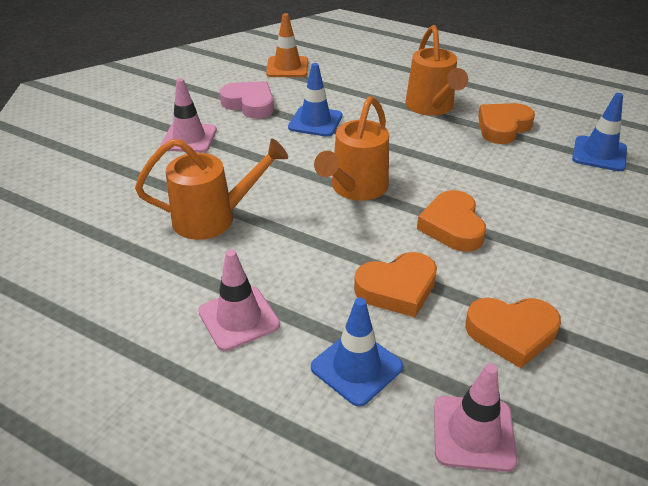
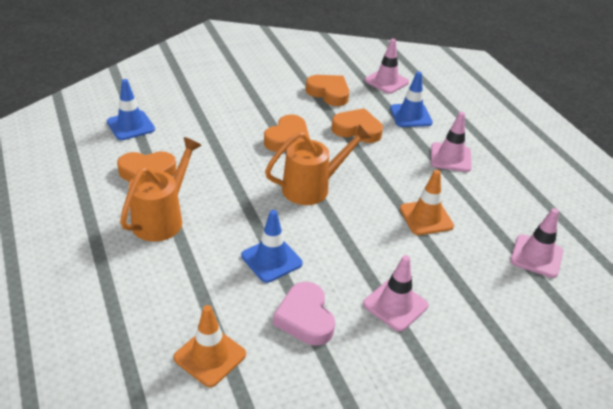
camera: 145 degrees left, 0 degrees up
(68, 237) = (536, 256): none -> pink traffic cone
(213, 218) = (426, 217): orange watering can -> orange traffic cone

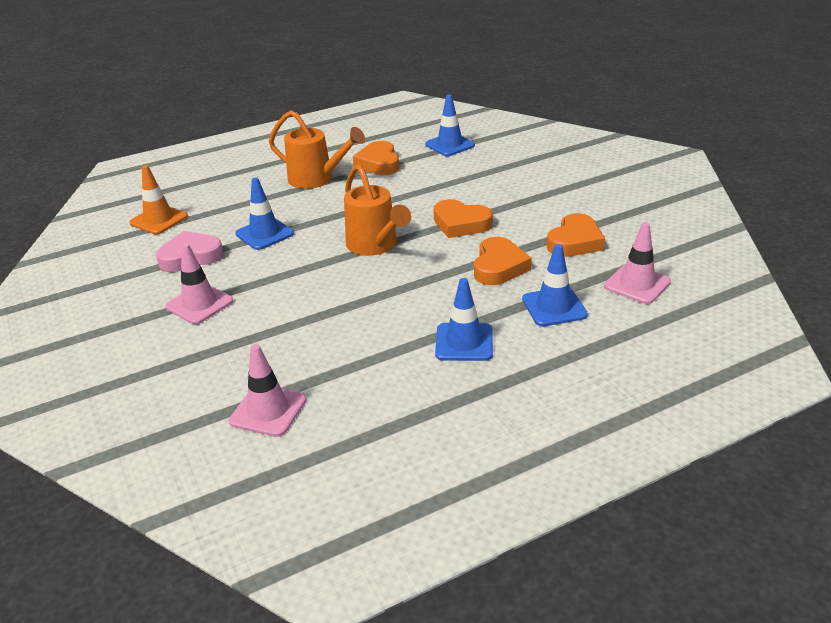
camera: 90 degrees right, 5 degrees down
(426, 217) = (334, 322): orange traffic cone -> none
(450, 157) = (464, 342): pink traffic cone -> blue traffic cone

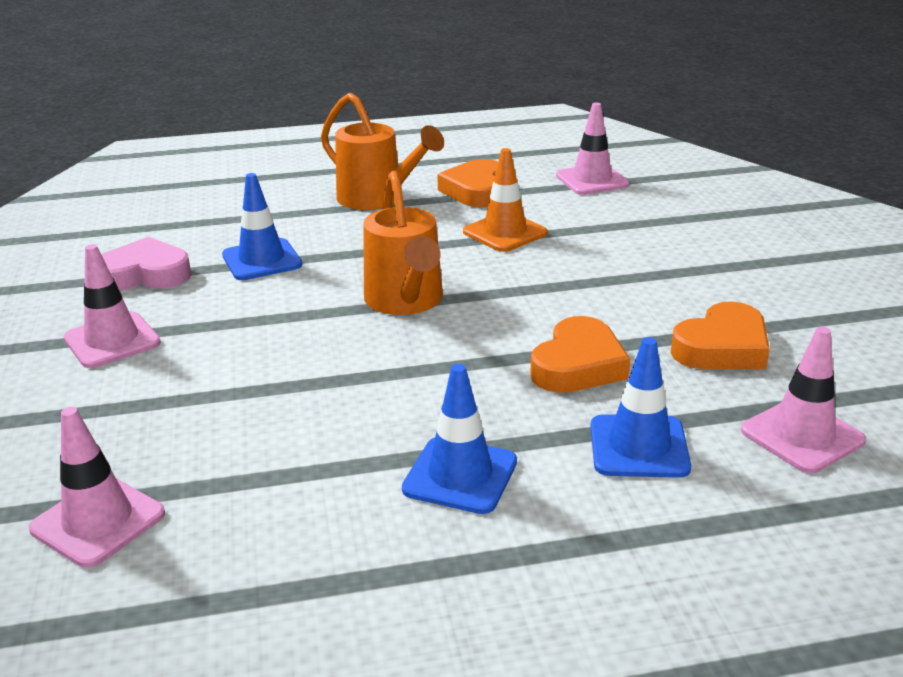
camera: 15 degrees right, 5 degrees down
(159, 220) = (138, 220): orange traffic cone -> orange traffic cone (505, 233)
(450, 145) = (592, 180): blue traffic cone -> pink traffic cone
(461, 224) = (551, 291): orange heart -> none

